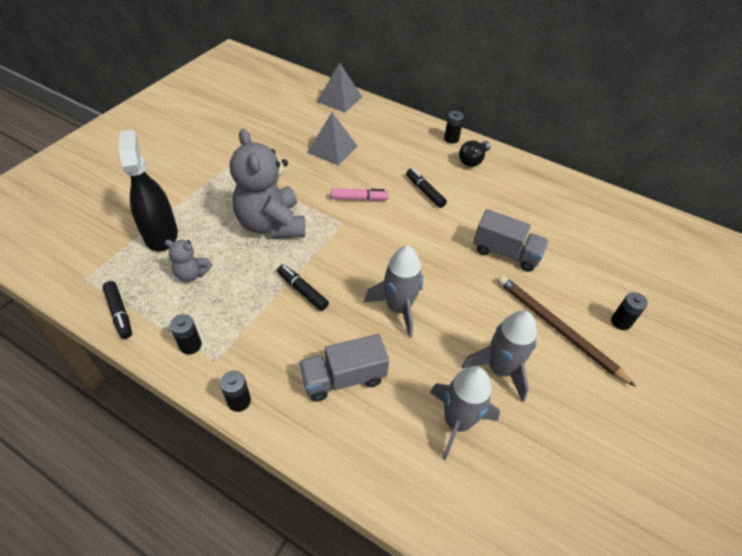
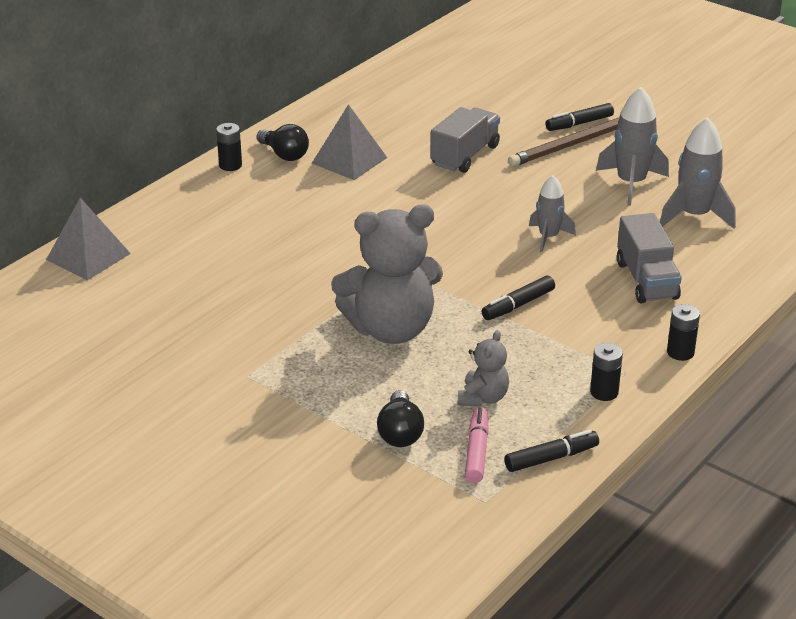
camera: 80 degrees left, 15 degrees down
(161, 234) = (400, 433): black spray bottle -> black light bulb
(332, 149) = (227, 270): grey pyramid -> grey pyramid (349, 160)
(359, 198) = (348, 252): pink marker -> pink marker (476, 451)
(398, 308) = (548, 237): grey rocket -> grey rocket, size x0.64
(425, 192) = (344, 199): black marker -> black marker (579, 123)
(620, 322) = (569, 106): black battery -> none

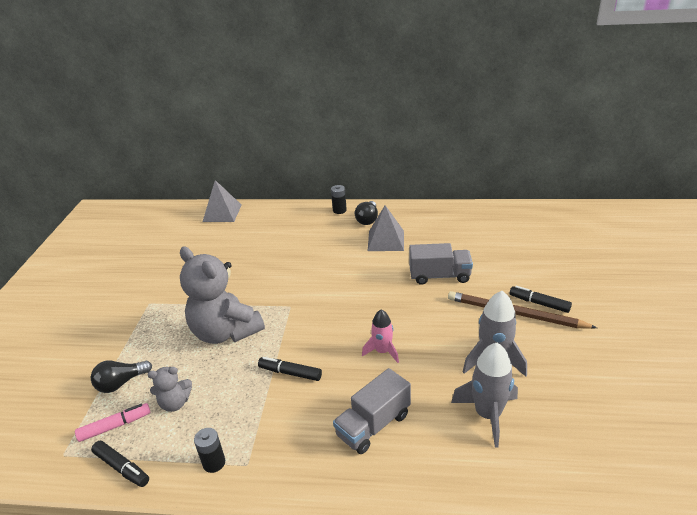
camera: 60 degrees right, 0 degrees up
(548, 237) = (382, 351): grey rocket -> pink rocket
(680, 352) = (292, 487): black battery -> none

